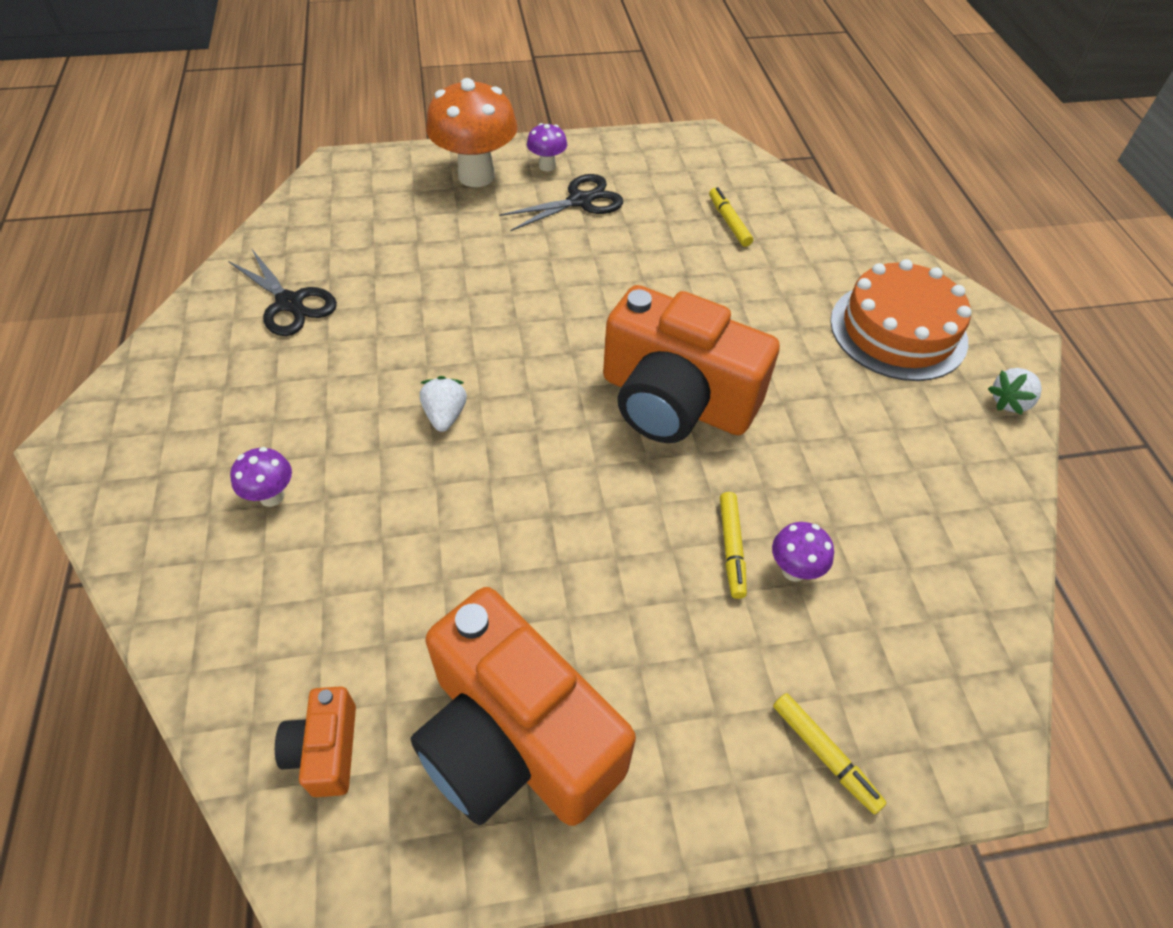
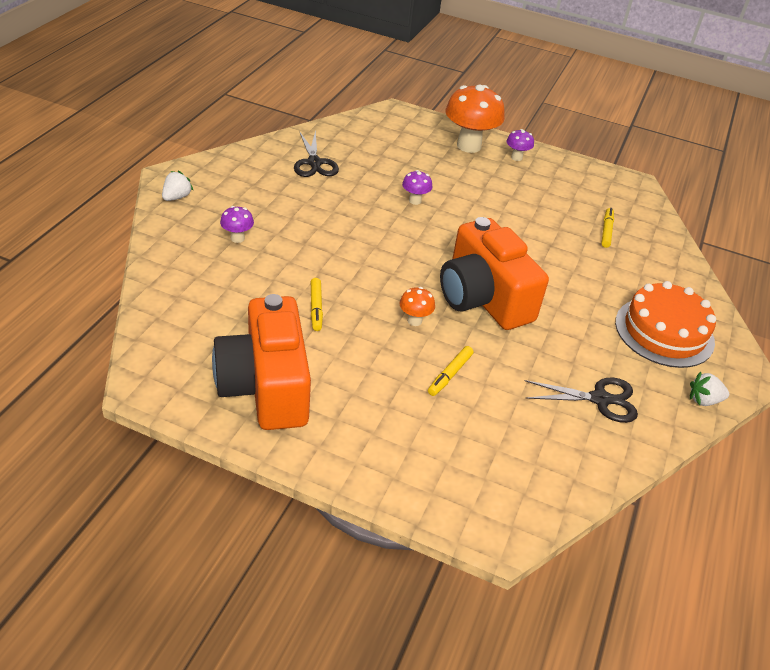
camera: 30 degrees right, 10 degrees down
(325, 750) = (180, 343): orange camera -> none
(445, 415) = (350, 245): white strawberry -> white strawberry (177, 197)
(580, 201) = (520, 182): black scissors -> black scissors (600, 399)
(622, 489) = (414, 320): none -> orange mushroom
(794, 570) = (476, 401): purple mushroom -> purple mushroom (415, 201)
(824, 755) = (413, 479): yellow marker -> yellow marker (316, 308)

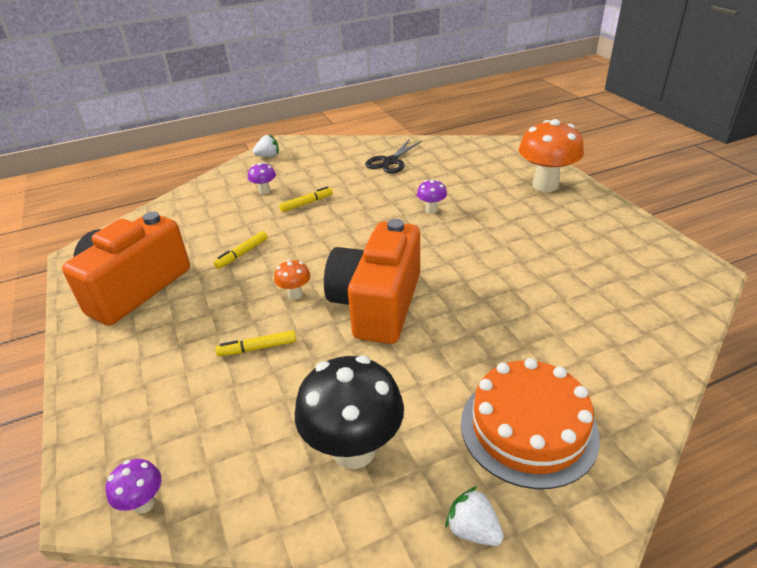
camera: 50 degrees right, 5 degrees down
(516, 157) = (583, 207): purple mushroom -> purple mushroom (144, 503)
(600, 399) = (354, 450): black scissors -> black mushroom
(606, 231) = (597, 301): yellow marker -> yellow marker (306, 203)

